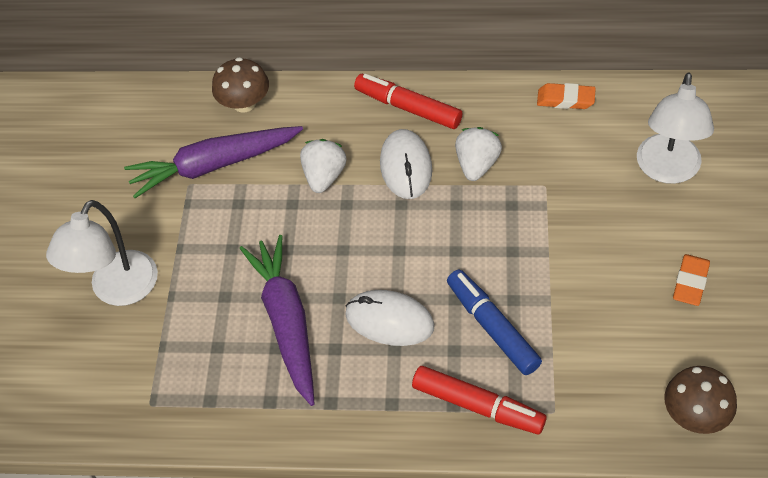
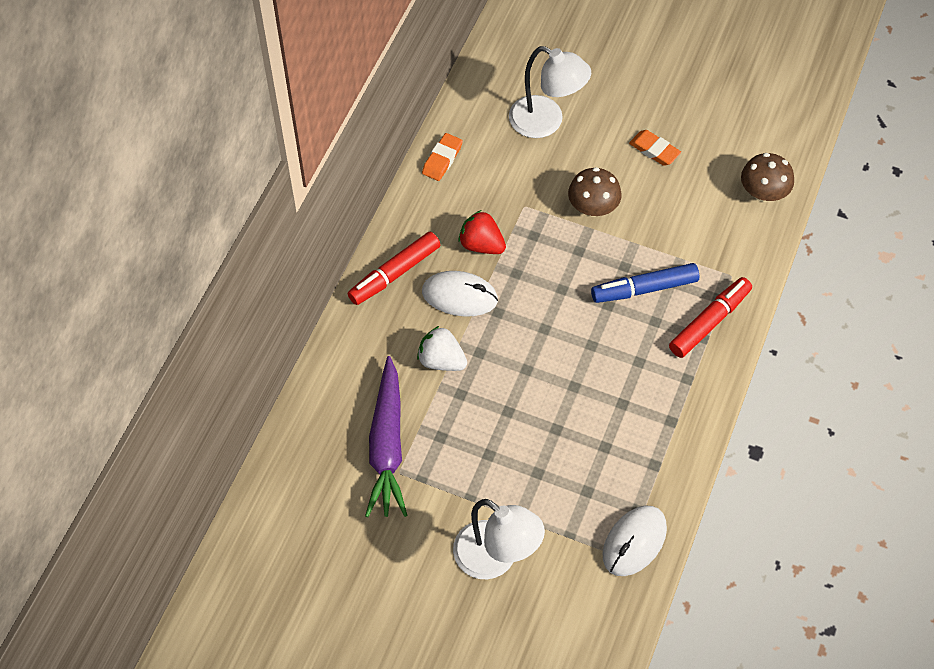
camera: 75 degrees left, 5 degrees up
(244, 103) = (323, 401): brown mushroom -> brown mushroom (593, 207)
(286, 322) = (583, 432): purple carrot -> none
(389, 320) = (611, 357): white mouse -> white mouse (634, 542)
(477, 165) = (481, 245): white strawberry -> red strawberry

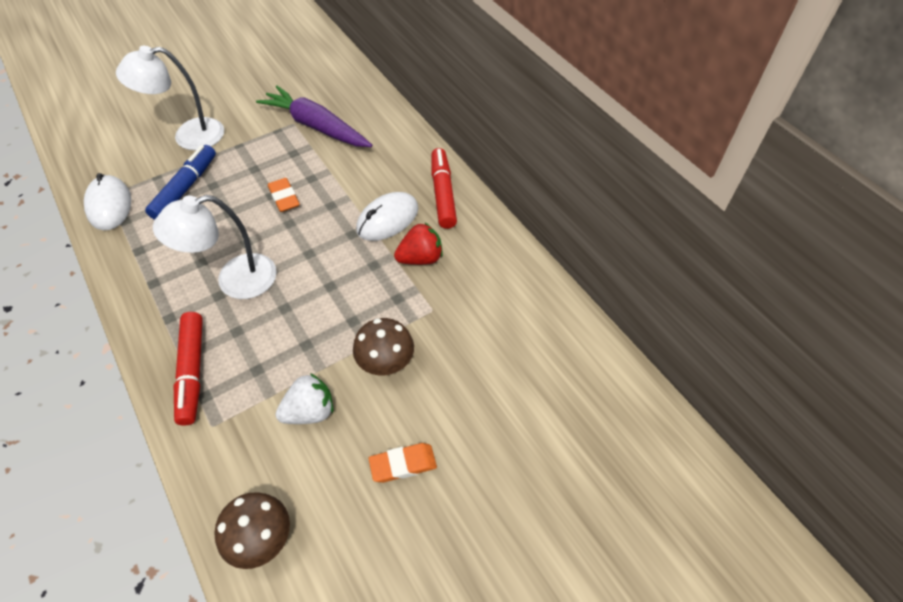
camera: 125 degrees right, 5 degrees down
(441, 360) = (346, 182): white strawberry -> white strawberry (310, 411)
(442, 159) = (530, 280): orange eraser -> orange eraser (284, 198)
(546, 122) = (513, 387): white lamp -> white lamp (234, 280)
(644, 289) = (271, 344): blue marker -> blue marker (185, 188)

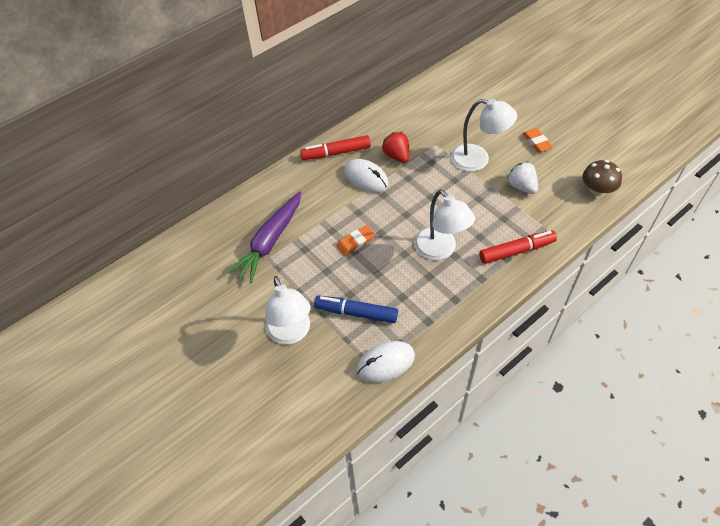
camera: 95 degrees left, 0 degrees up
(385, 361) = (478, 159): brown mushroom -> white lamp

